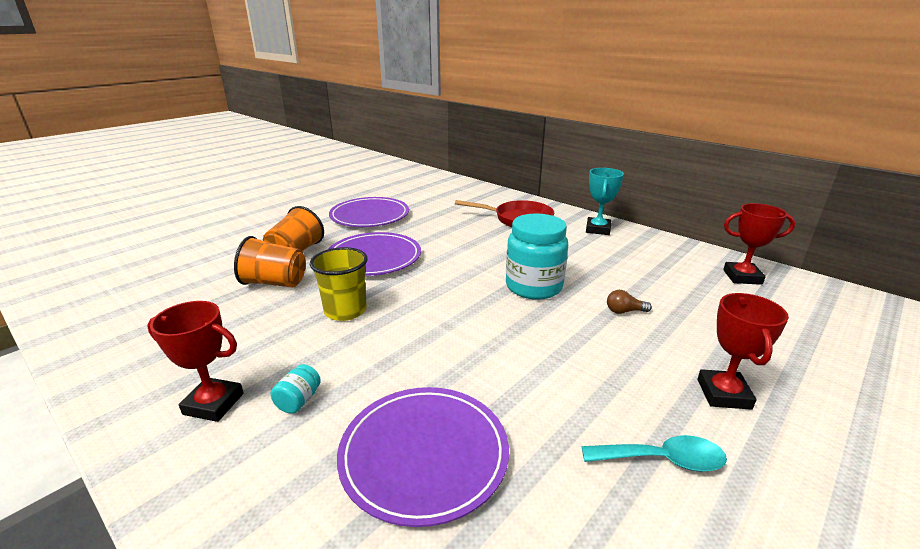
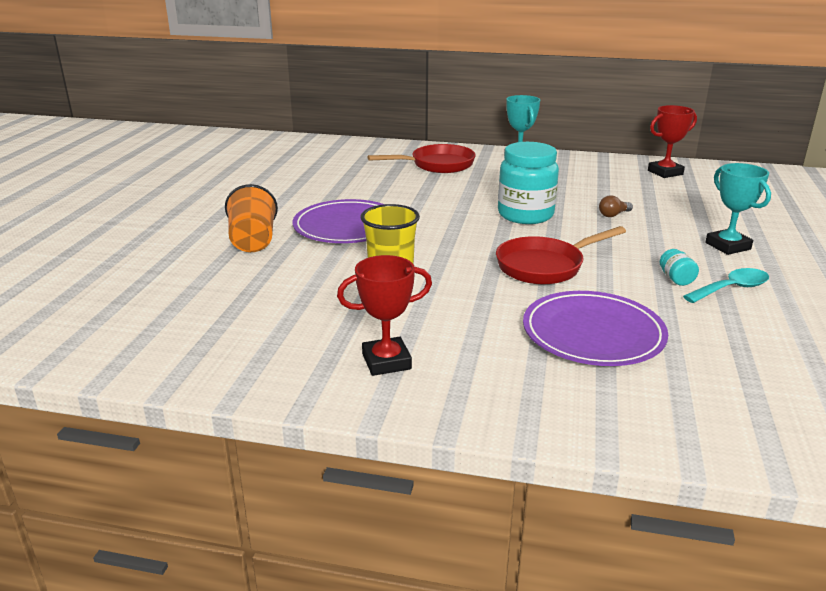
camera: 30 degrees left, 0 degrees up
(275, 283) = (279, 270): orange cup -> none
(298, 401) = (455, 337): turquoise jar -> turquoise jar (676, 279)
(369, 216) = (277, 191): purple plate -> none
(481, 349) = (545, 266): none -> red pan
(723, 394) = (727, 246): red trophy -> turquoise trophy

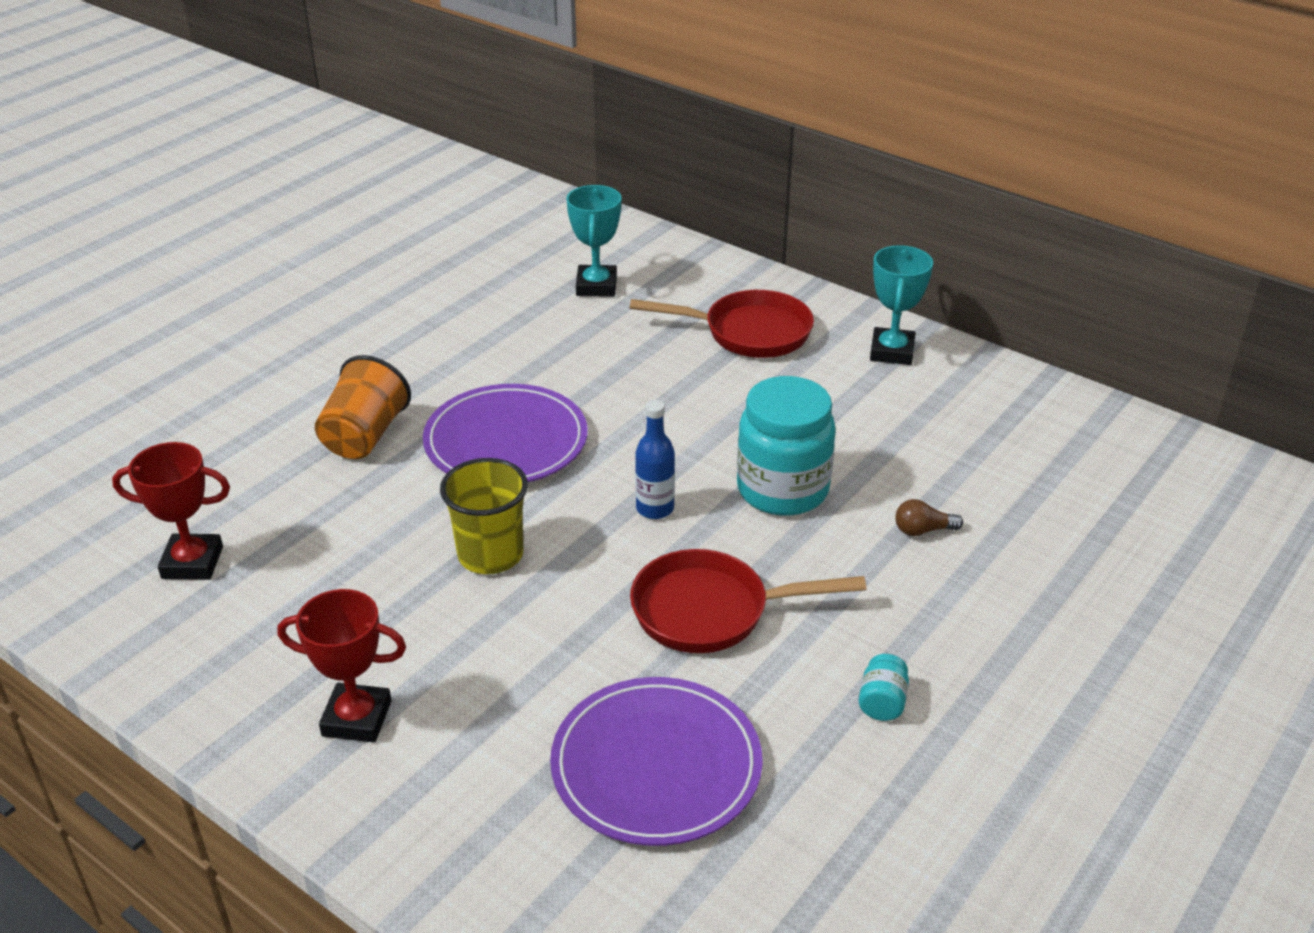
camera: 25 degrees right, 10 degrees up
(465, 235) = (655, 509): none -> blue bottle
(665, 172) = (1117, 451): red trophy -> red trophy (192, 563)
(727, 246) = (1041, 659): turquoise trophy -> turquoise trophy (596, 286)
(731, 289) = (948, 752): turquoise spoon -> none

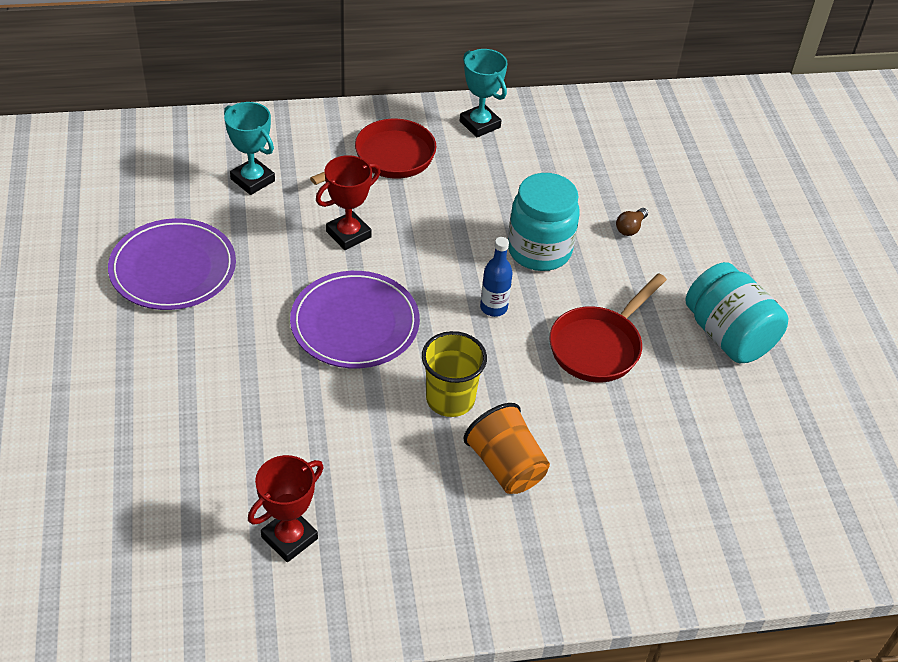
camera: 50 degrees left, 10 degrees up
(357, 718) = (521, 543): red trophy -> red trophy (348, 234)
(364, 436) = (265, 381): orange cup -> orange cup (506, 466)
(656, 766) = (684, 446): purple plate -> purple plate (173, 268)
(882, 702) = (728, 335): turquoise jar -> turquoise jar, size x2.43

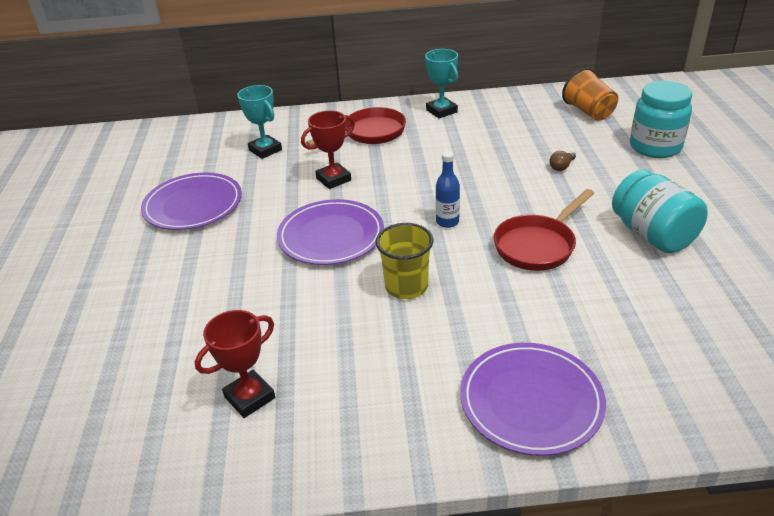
camera: 10 degrees right, 10 degrees down
(506, 466) = (453, 337): orange cup -> orange cup (588, 112)
(539, 250) = (486, 183): turquoise jar -> turquoise jar (655, 147)
(587, 544) = (531, 401): none -> purple plate

